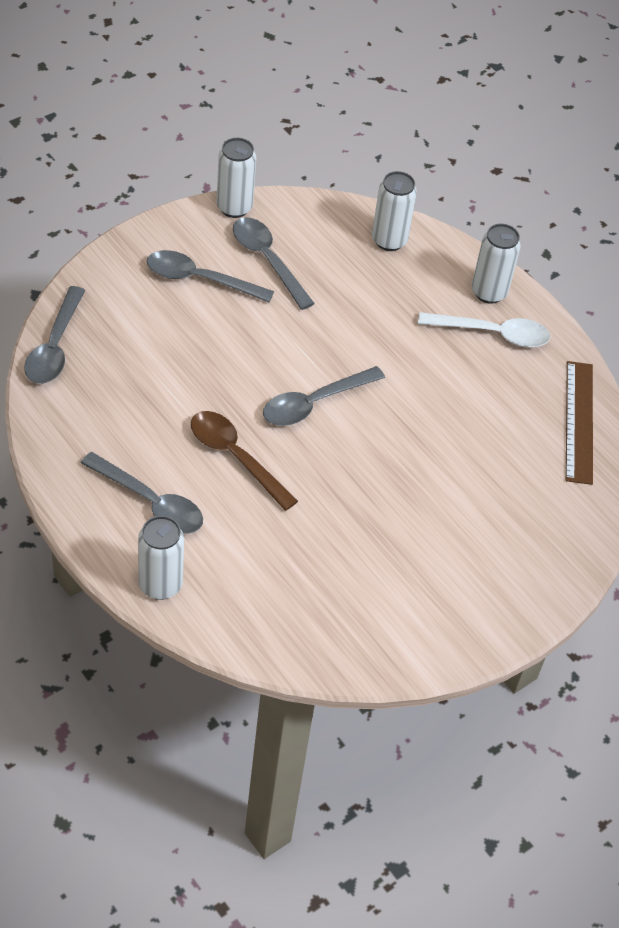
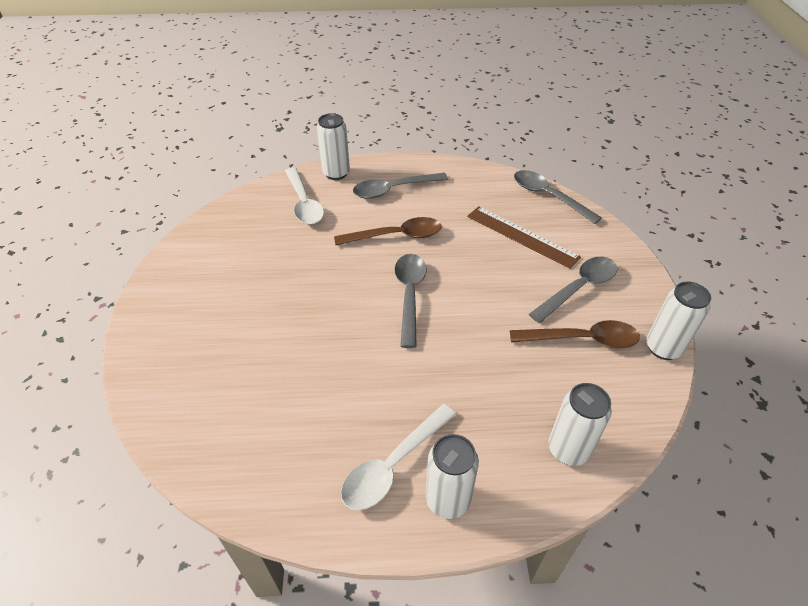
camera: 130 degrees right, 5 degrees down
(247, 582) = (304, 203): none -> white spoon
(267, 260) = (582, 339): grey spoon -> brown spoon
(579, 421) = (243, 469): brown ruler -> brown ruler (521, 236)

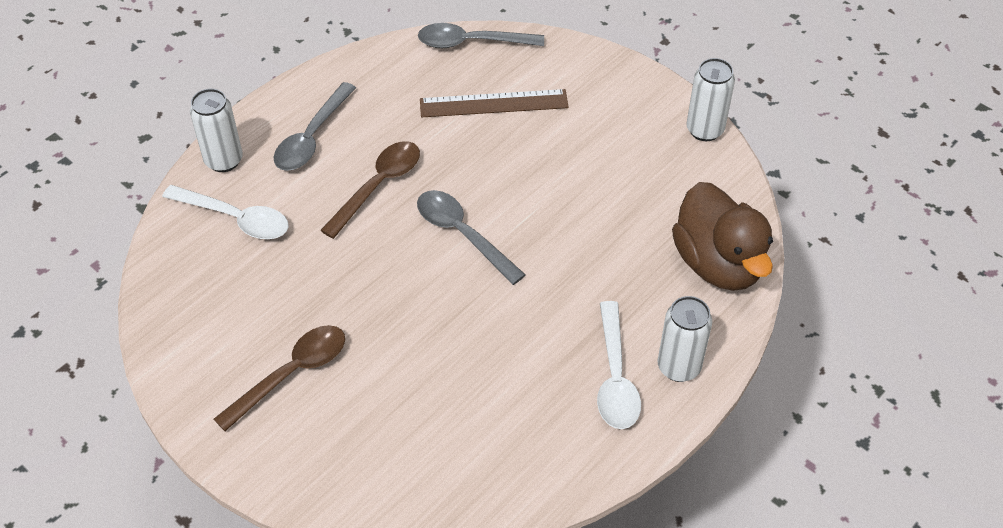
camera: 45 degrees left, 5 degrees up
(568, 449) = (718, 263): white can -> brown duck
(578, 288) = (593, 122): grey spoon -> none
(582, 339) = (642, 168): brown spoon -> brown spoon (291, 374)

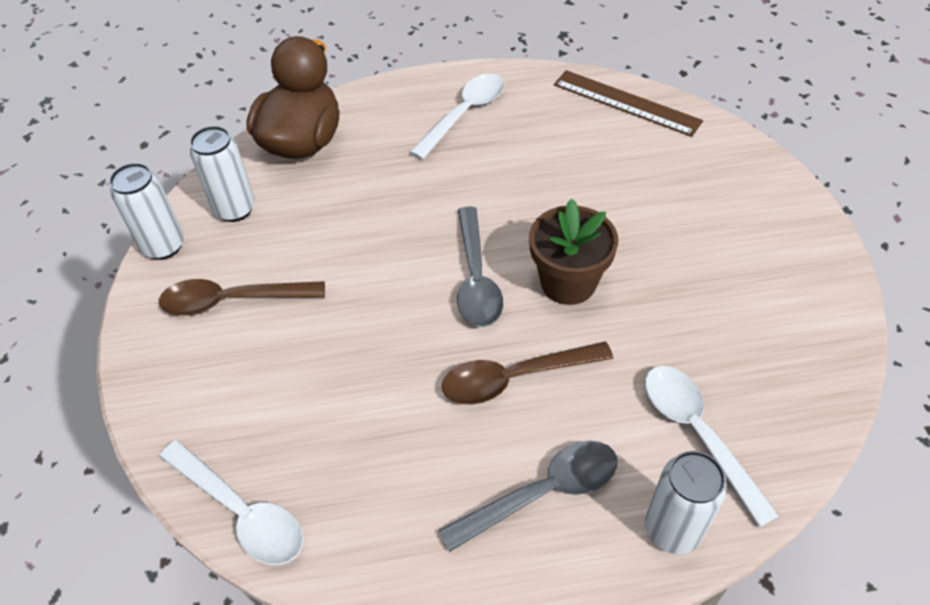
camera: 140 degrees left, 0 degrees up
(291, 374) = (722, 244): brown spoon -> brown spoon (232, 301)
(392, 270) = (568, 282): none -> brown flower pot
(471, 42) = (241, 511): grey spoon -> white spoon
(493, 104) = (308, 402): brown ruler -> brown ruler (626, 102)
(678, 367) = (414, 98): white can -> white can (235, 209)

